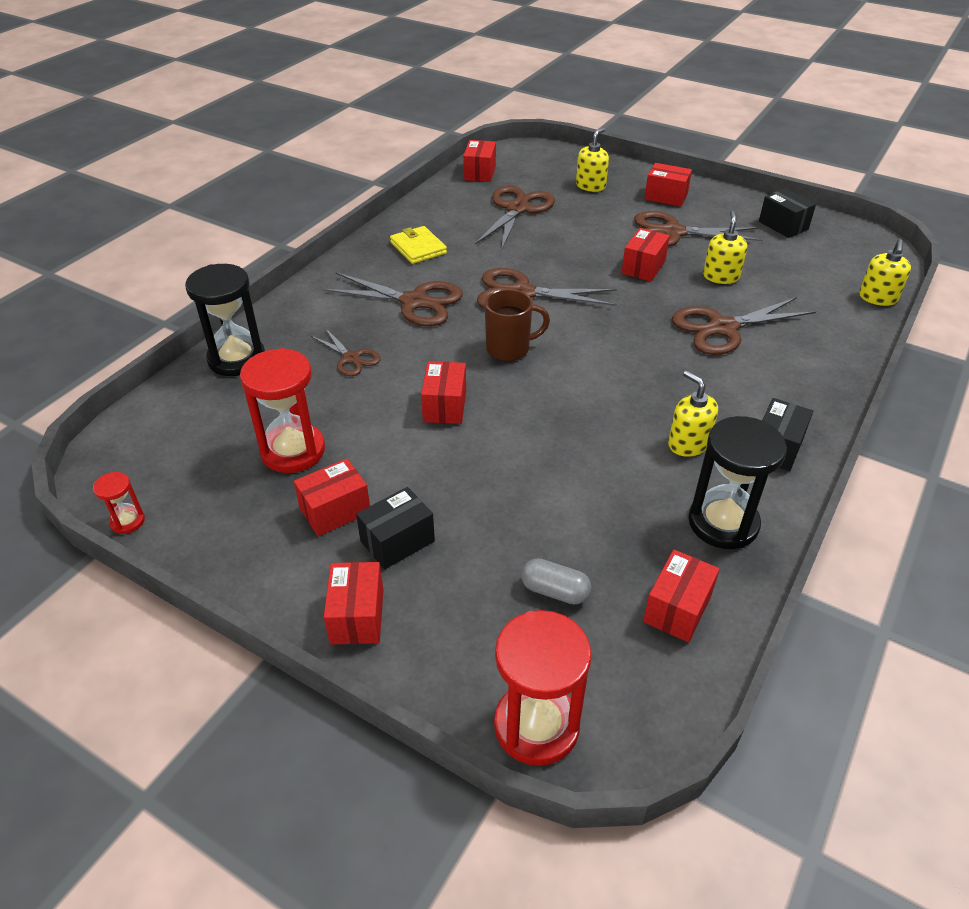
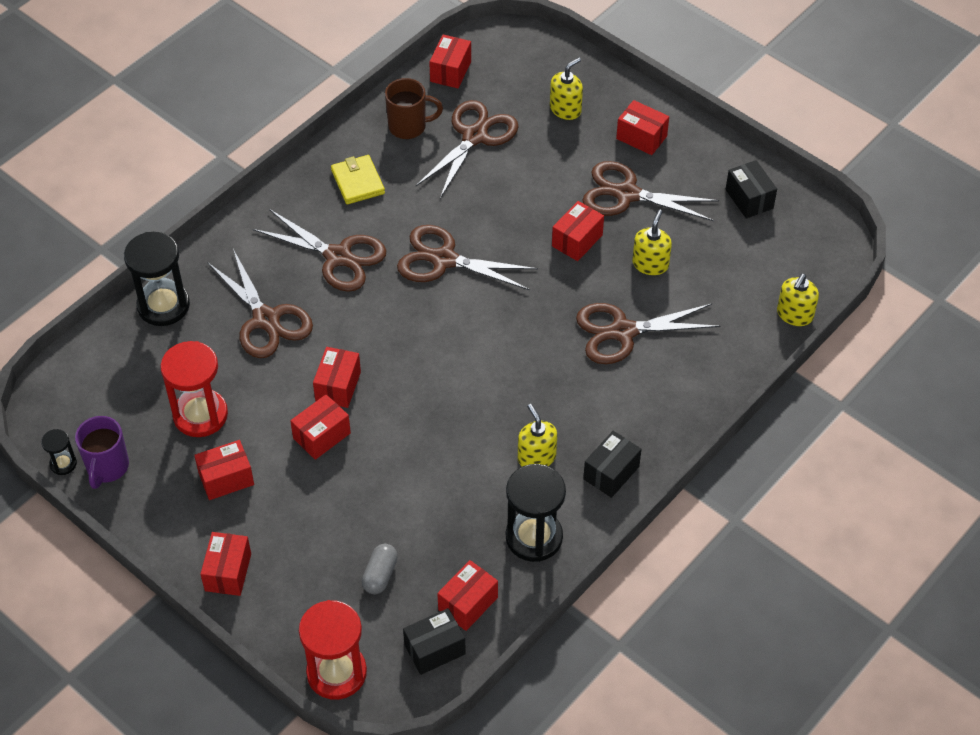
camera: 10 degrees right, 10 degrees up
(127, 521) = (63, 464): red hourglass -> black hourglass
(184, 518) = (107, 467): none -> purple mug
(351, 358) = (266, 319): brown scissors -> brown scissors, size x1.79
(397, 541) = (270, 514): black box -> black box (434, 649)
(439, 453) = (322, 436): none -> red box
(509, 349) = (413, 329): brown mug -> brown mug (408, 126)
(555, 591) = (380, 575): grey capsule -> grey capsule turned 75 degrees clockwise

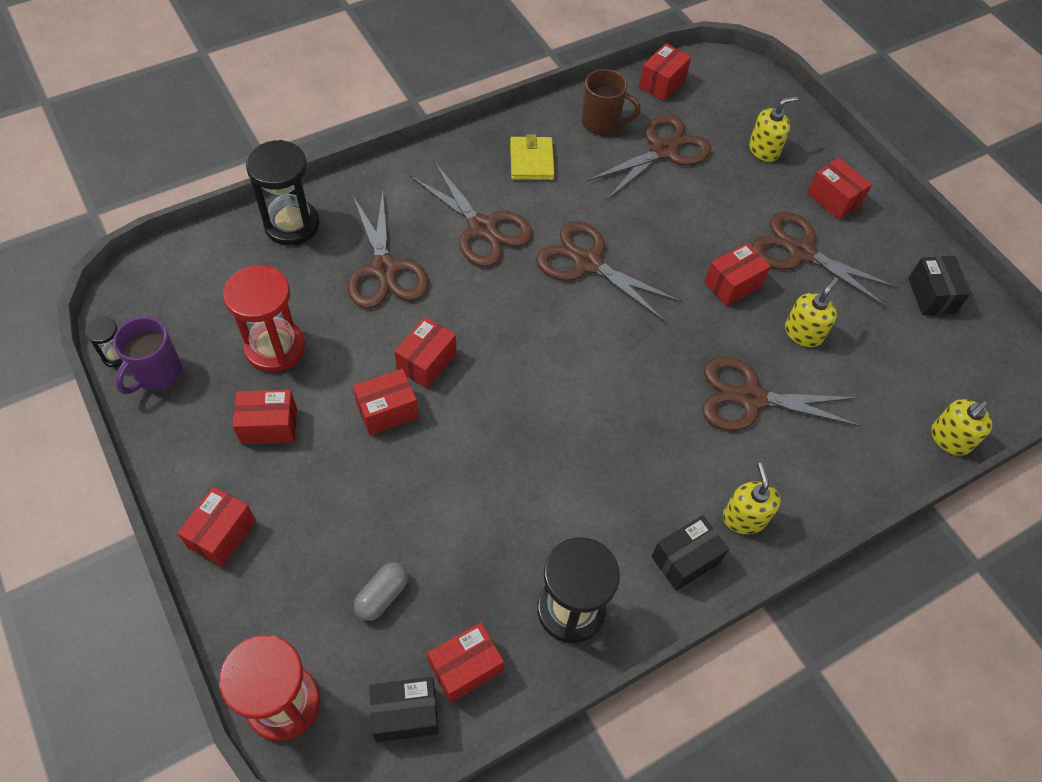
camera: 15 degrees right, 5 degrees up
(536, 457) = (607, 512): yellow soap dispenser -> yellow soap dispenser (744, 517)

